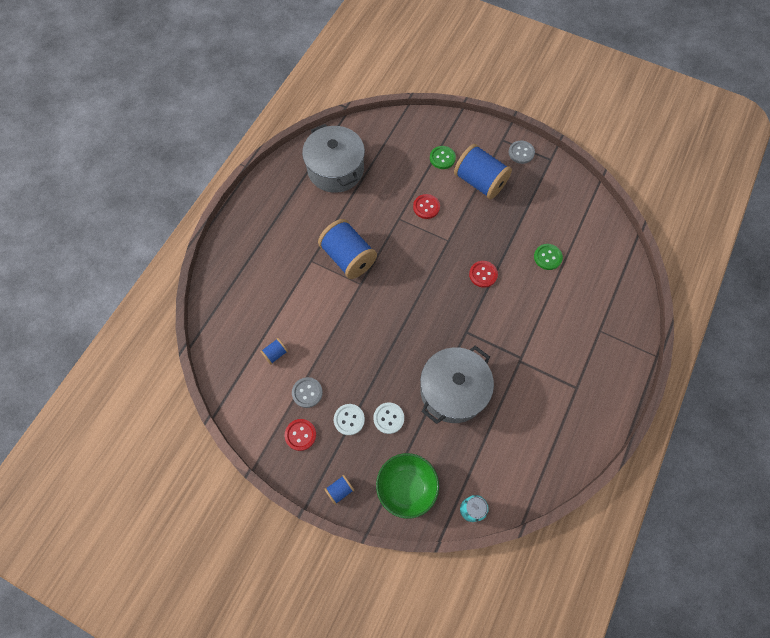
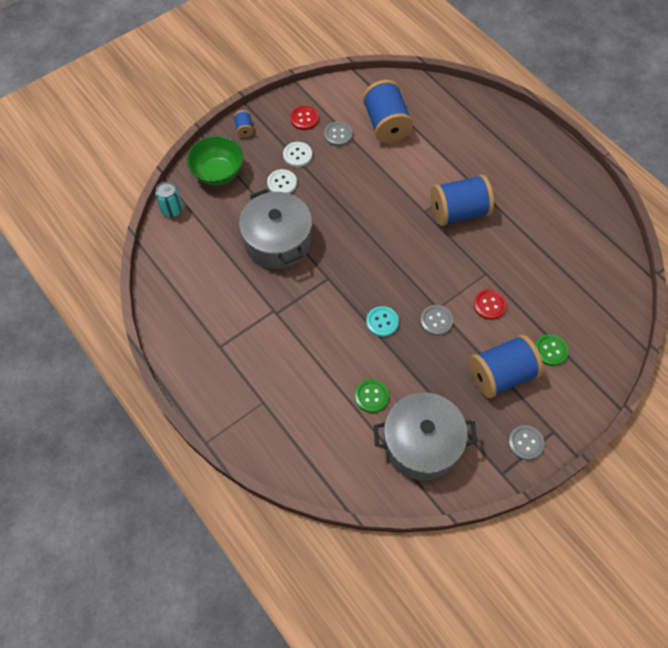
camera: 115 degrees right, 5 degrees down
(275, 353) = (386, 124): blue spool -> blue spool, size x2.31
(335, 169) = (574, 239): grey pot -> grey pot (421, 444)
(460, 237) = (436, 321): none -> grey button
(483, 274) = (382, 322): red button -> turquoise button

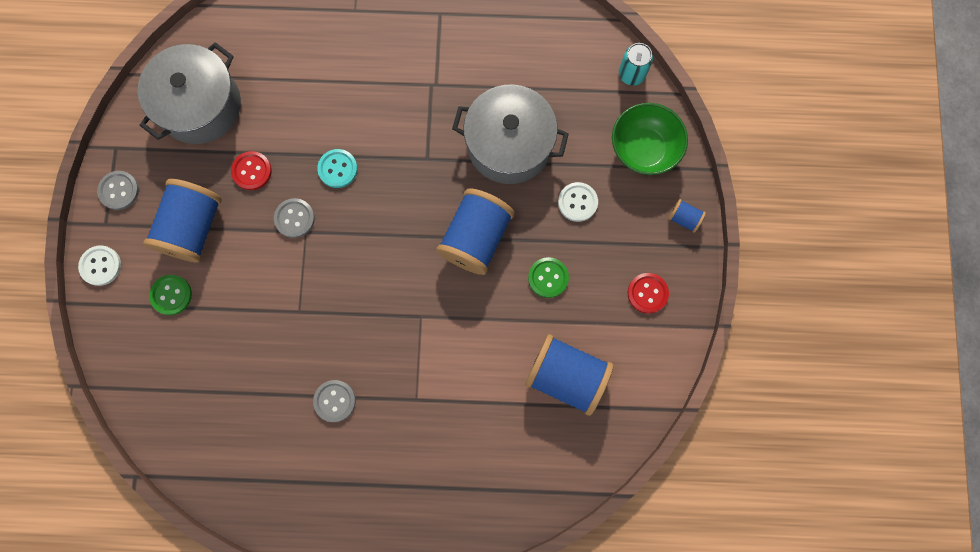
camera: 130 degrees right, 15 degrees up
(297, 155) = (602, 246): white button -> white button (100, 266)
(338, 135) = (595, 311): grey button -> grey button (334, 401)
(371, 396) = (277, 100): green button -> green button (548, 278)
(458, 212) = (389, 351): blue spool -> blue spool (475, 238)
(489, 305) = (264, 282): red button -> red button (252, 171)

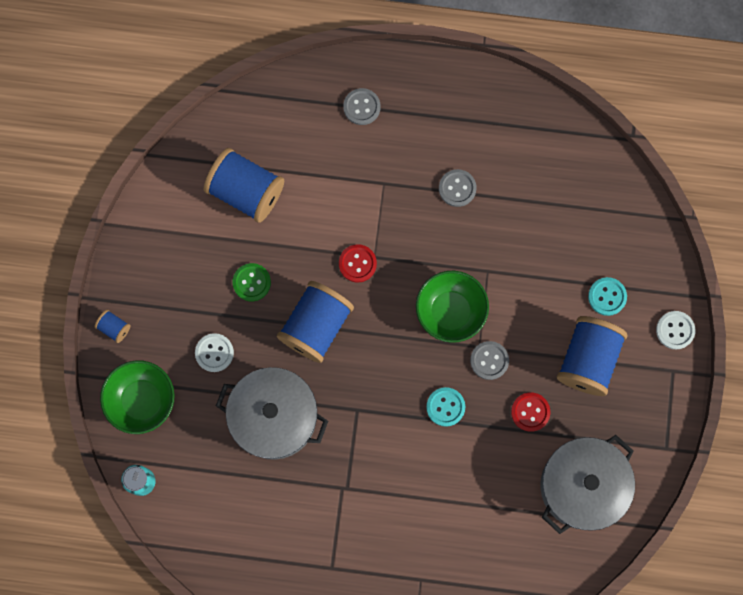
camera: 175 degrees left, 0 degrees up
(119, 191) = (660, 403): grey button -> grey button (361, 107)
(171, 295) = (607, 296): green button -> turquoise button
(336, 265) = (450, 312): none -> green bowl
(647, 293) = (160, 260): red button -> red button (357, 263)

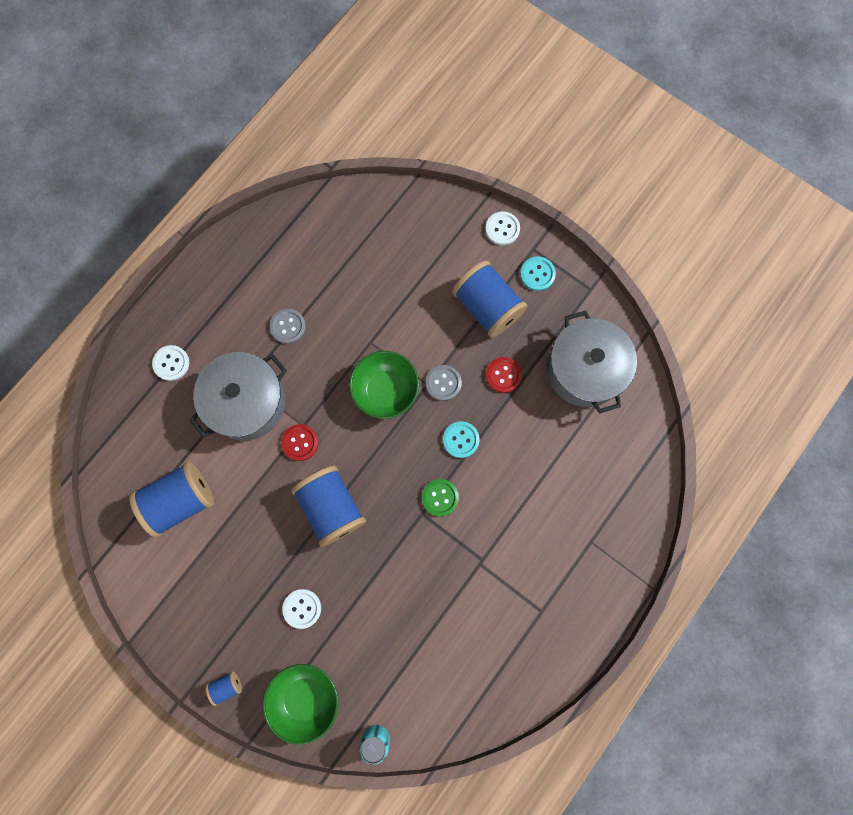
camera: 60 degrees left, 0 degrees up
(251, 282) = (261, 541): green button -> green button (440, 497)
(274, 417) = (387, 588): grey pot -> grey pot (246, 402)
(361, 107) = (171, 363): grey button -> white button
(607, 296) = (446, 263): turquoise button -> turquoise button (537, 274)

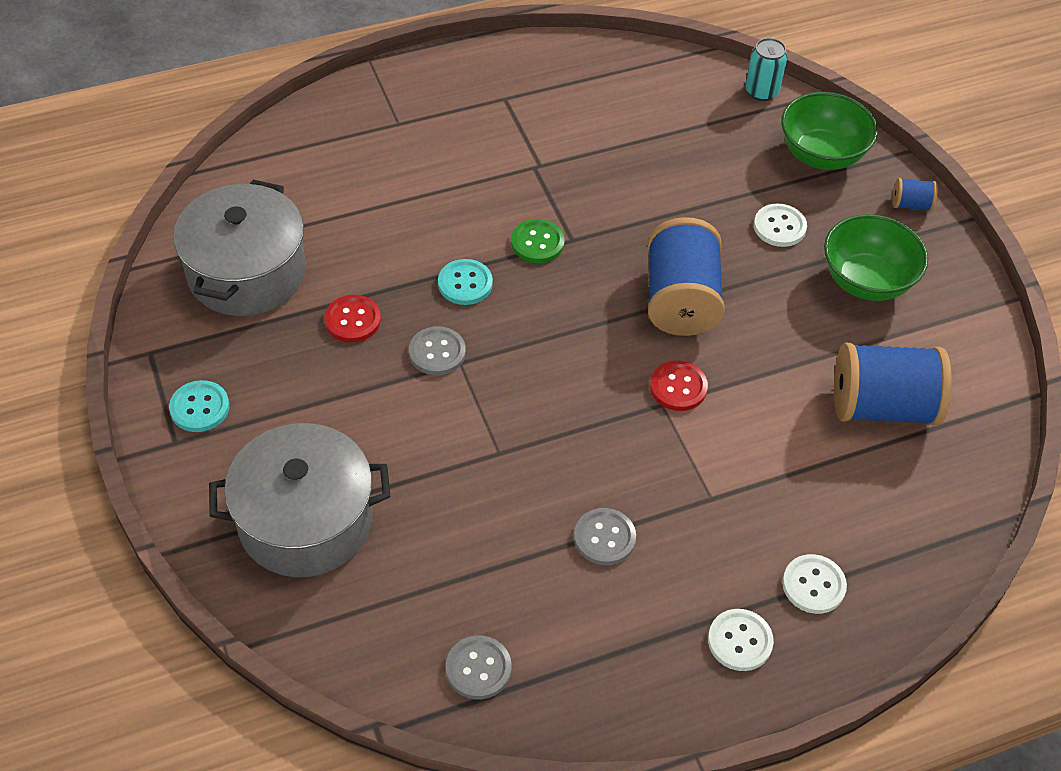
camera: 150 degrees left, 25 degrees down
(246, 402) = (725, 473): grey pot -> grey pot (305, 521)
(307, 227) = (478, 668): none -> grey button
(385, 391) = (521, 384): green bowl -> green bowl (866, 281)
(487, 307) = (303, 406): blue spool -> none
(502, 229) = (191, 492): white button -> white button (740, 641)

